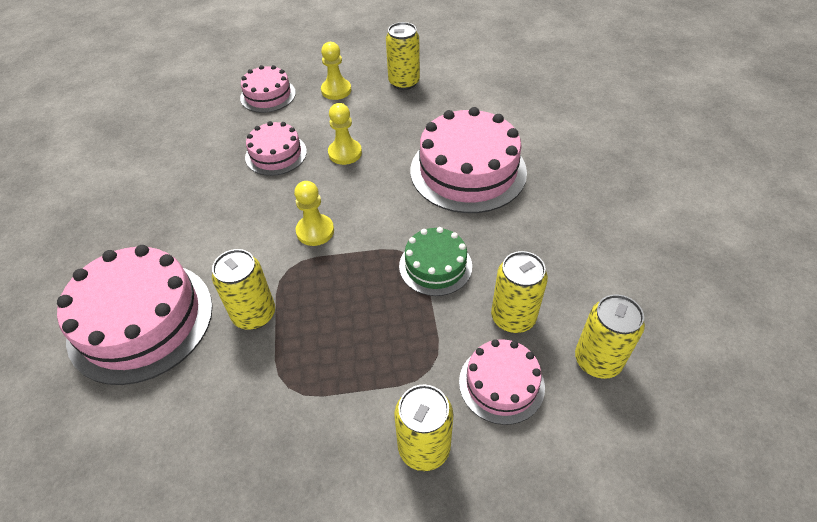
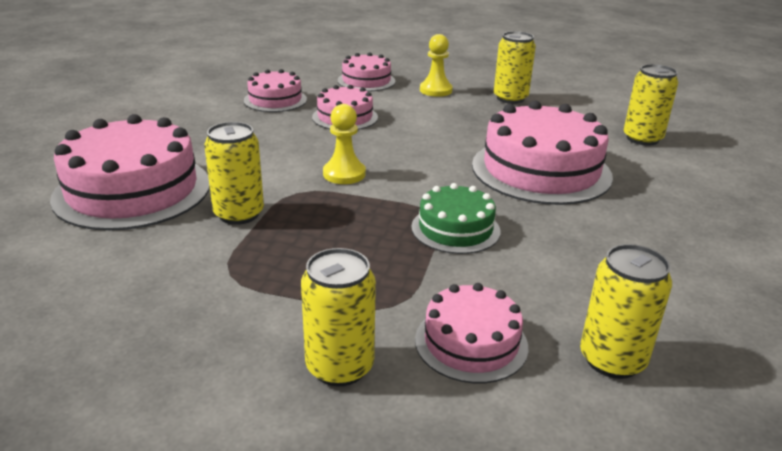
camera: 20 degrees right, 20 degrees down
(198, 150) = (275, 100): none -> pink cake
(345, 153) = (414, 130): yellow pawn -> none
(513, 317) = (522, 292): yellow can -> yellow can (642, 139)

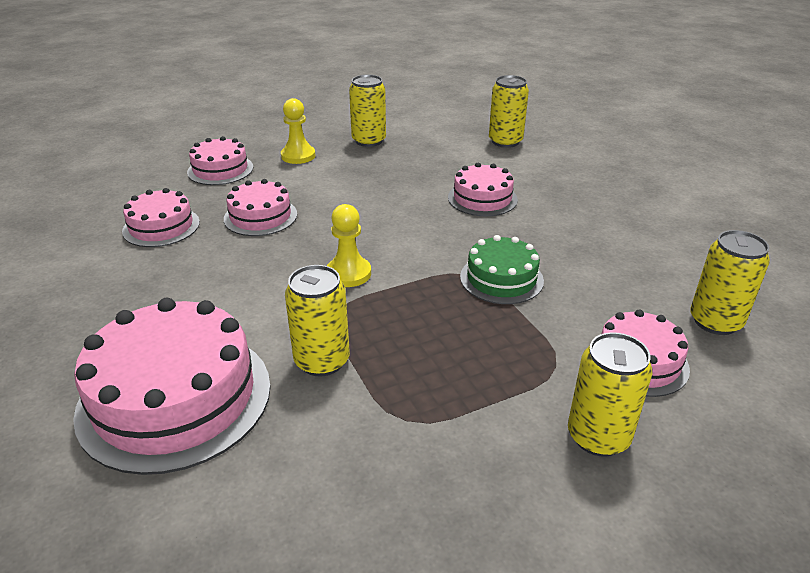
camera: 40 degrees left, 5 degrees up
(541, 170) = (482, 198): pink cake -> pink cake, size x0.55

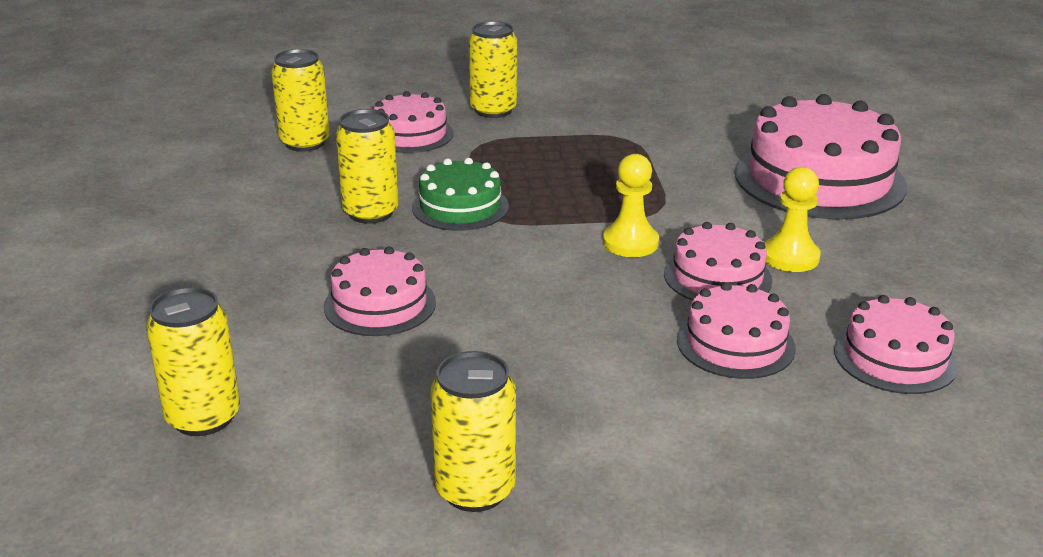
camera: 160 degrees left, 5 degrees down
(220, 169) = (815, 471): pink cake -> pink cake (717, 277)
(298, 156) = (646, 476): yellow pawn -> yellow pawn (790, 257)
(322, 361) = (684, 179): yellow can -> yellow can (370, 213)

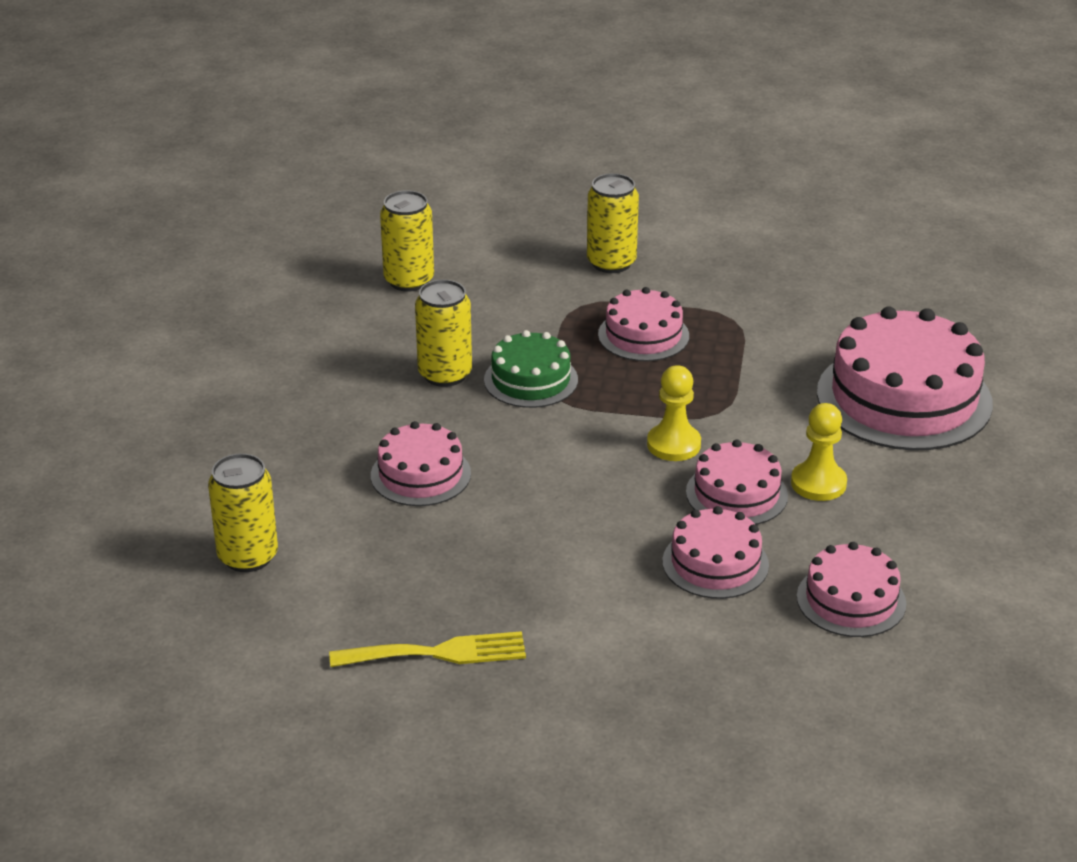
camera: 15 degrees right, 5 degrees up
(410, 134) = (515, 283): pink cake -> pink cake (643, 335)
(475, 490) = (438, 653): yellow can -> yellow fork

